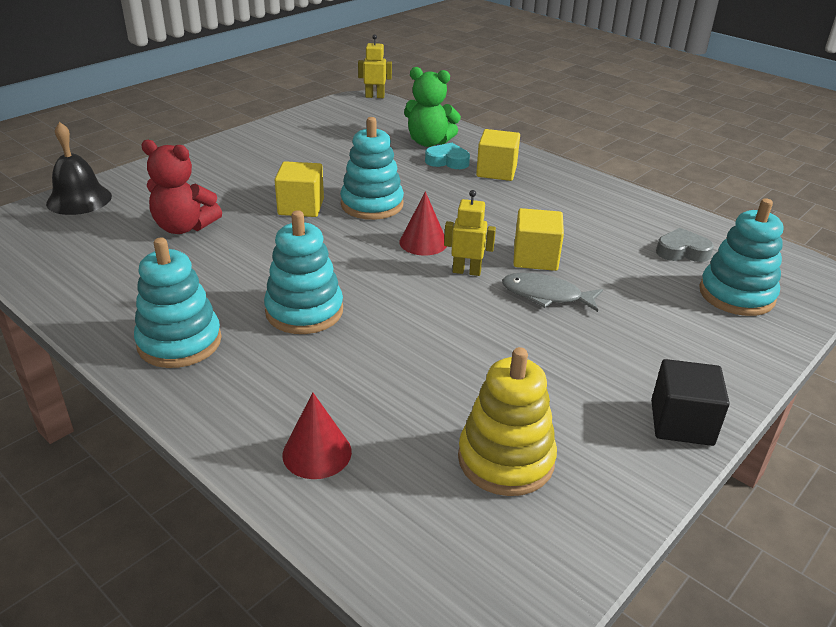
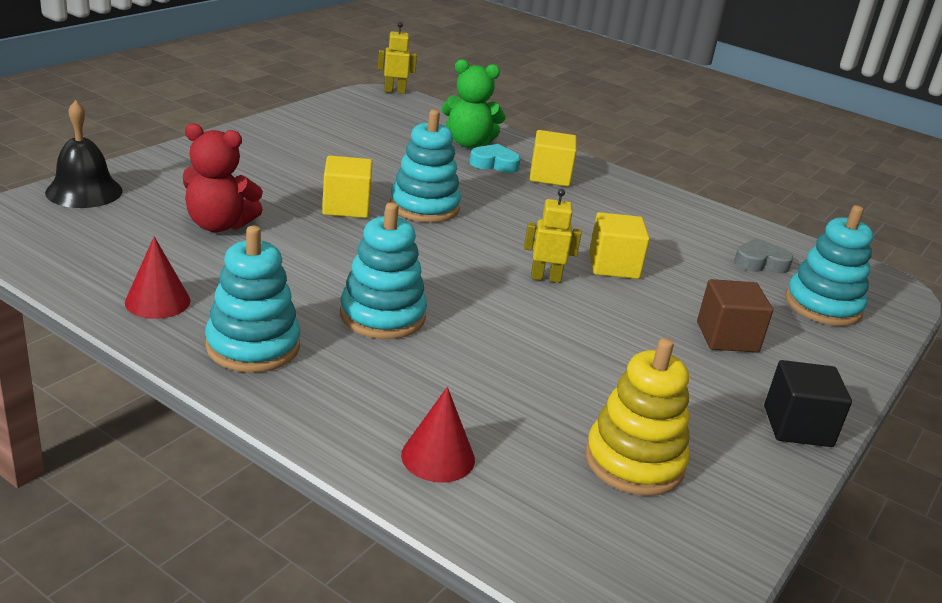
camera: 10 degrees left, 5 degrees down
(423, 242) = (491, 247): red cone -> red cone (157, 301)
(546, 295) = (634, 303): grey fish -> none
(630, 329) = (727, 337): none -> brown cube

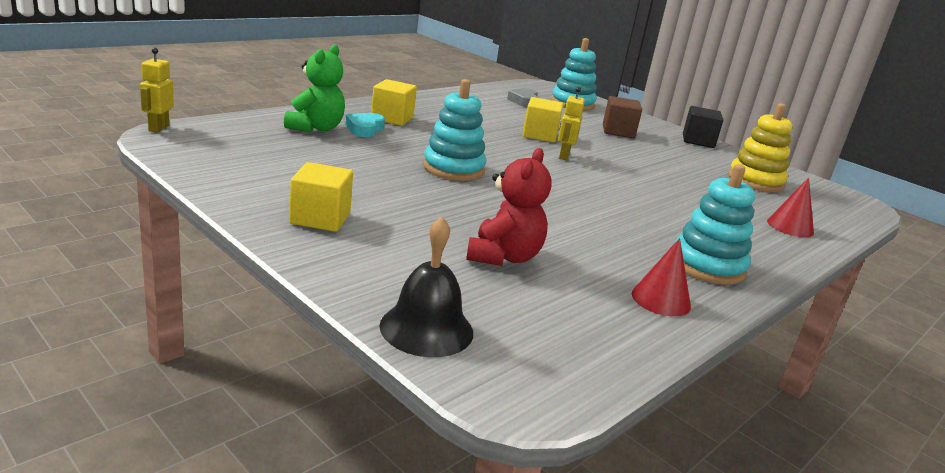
camera: 80 degrees left, 5 degrees down
(346, 207) = (456, 197): yellow cube -> yellow cube (320, 218)
(382, 316) = (639, 214): turquoise stacking toy -> none

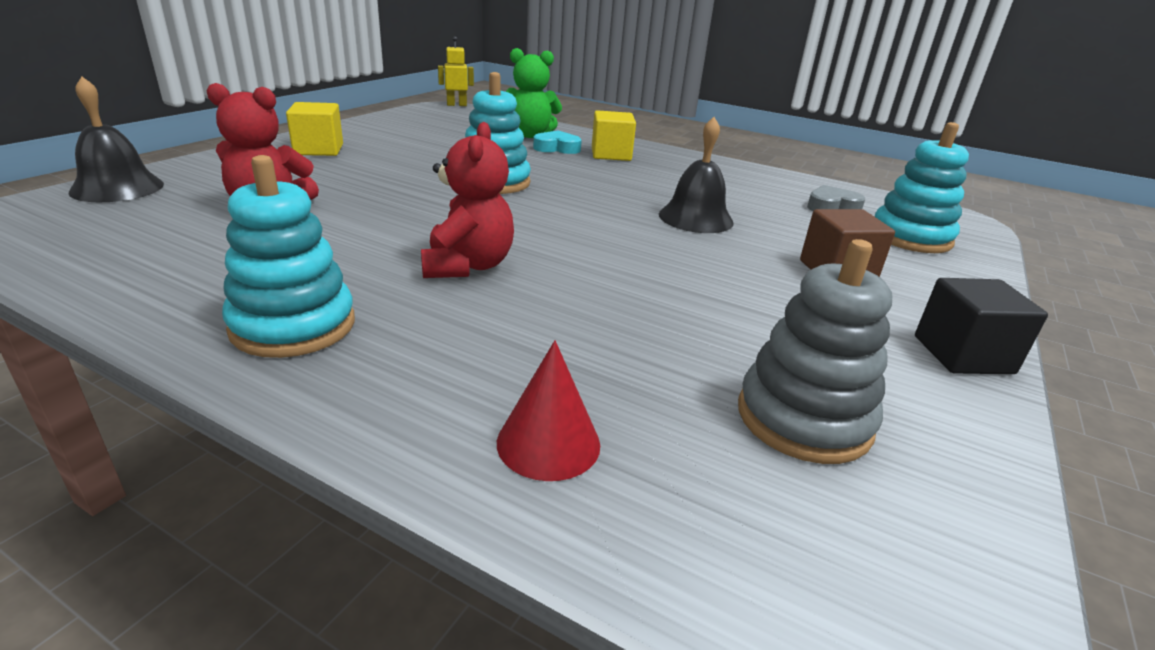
camera: 75 degrees right, 5 degrees up
(539, 135) = (695, 218): yellow cube -> black bell
(563, 156) = (631, 232): yellow robot -> none
(618, 208) = (468, 266): none -> red teddy bear
(661, 300) = (175, 286): red cone -> none
(755, 181) = (803, 419): yellow stacking toy -> grey stacking toy

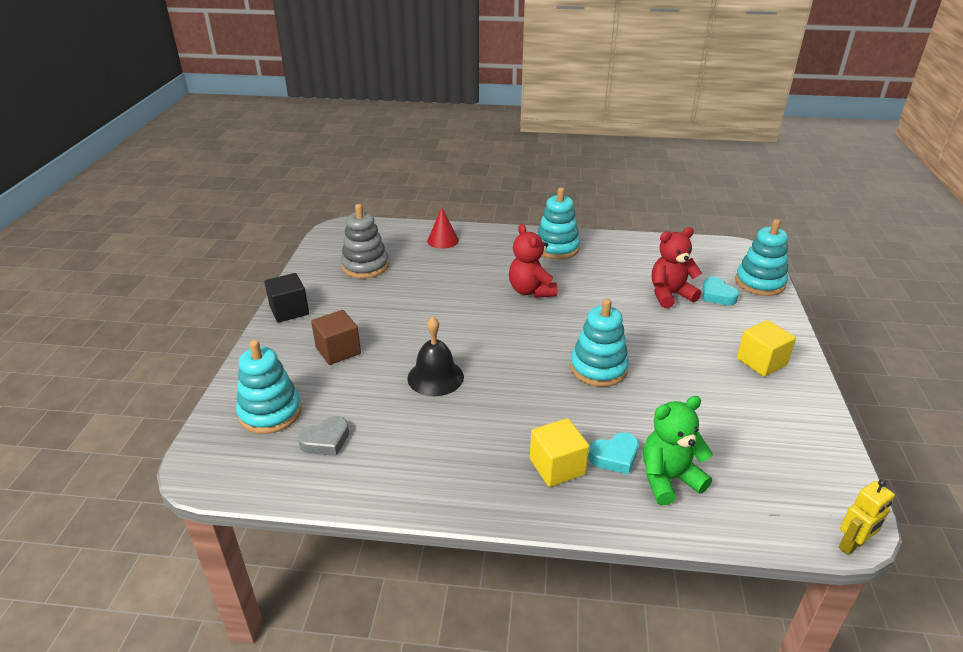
camera: 160 degrees right, 5 degrees up
(117, 188) = (759, 283): black bell -> turquoise stacking toy
(211, 193) = (717, 295): none -> turquoise heart

